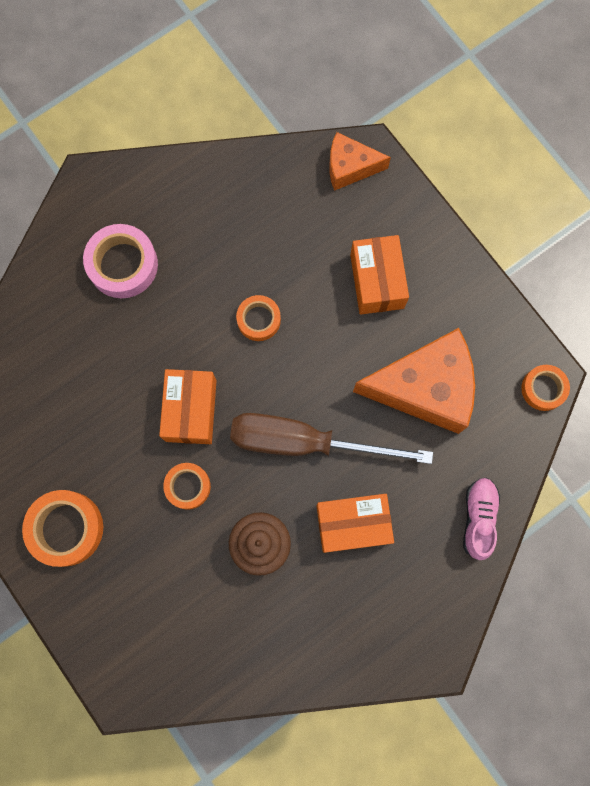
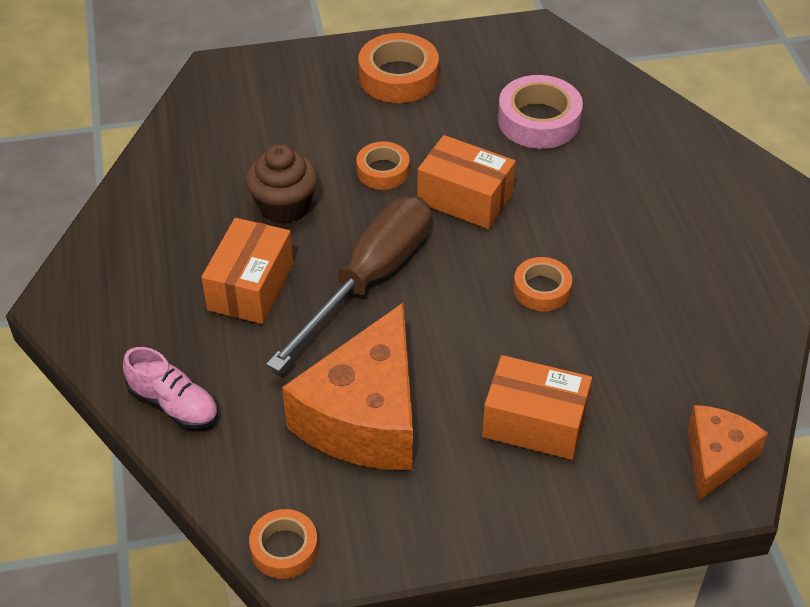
camera: 115 degrees right, 30 degrees down
(123, 264) = (669, 196): pink tape -> pink tape (538, 120)

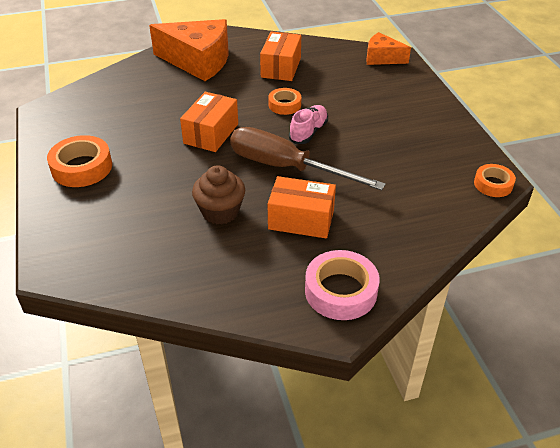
camera: 95 degrees left, 5 degrees down
(174, 404) = (411, 243): pink shoe -> pink shoe (308, 132)
(365, 416) = (394, 162): orange cheese -> orange cheese (198, 61)
(383, 171) = (184, 168): orange tape -> none
(534, 423) = (379, 106): orange box -> orange box (281, 67)
(538, 120) = (138, 107): pink tape -> pink tape (340, 291)

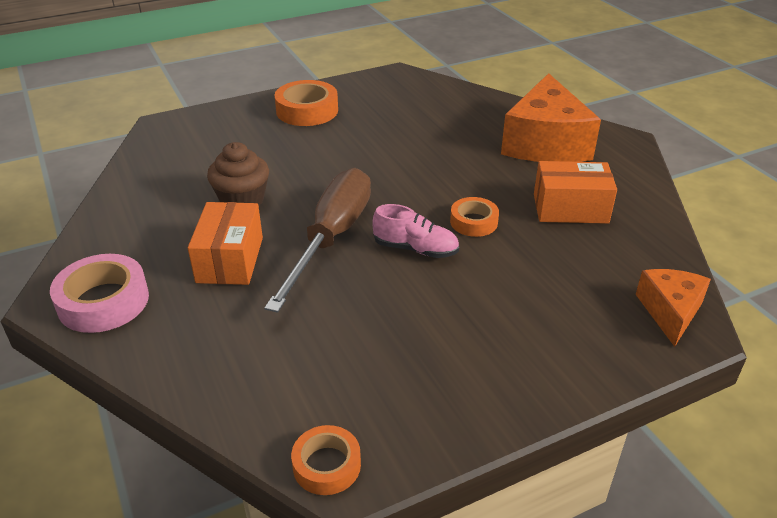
camera: 80 degrees right, 5 degrees down
(211, 133) = (387, 174): orange box -> none

